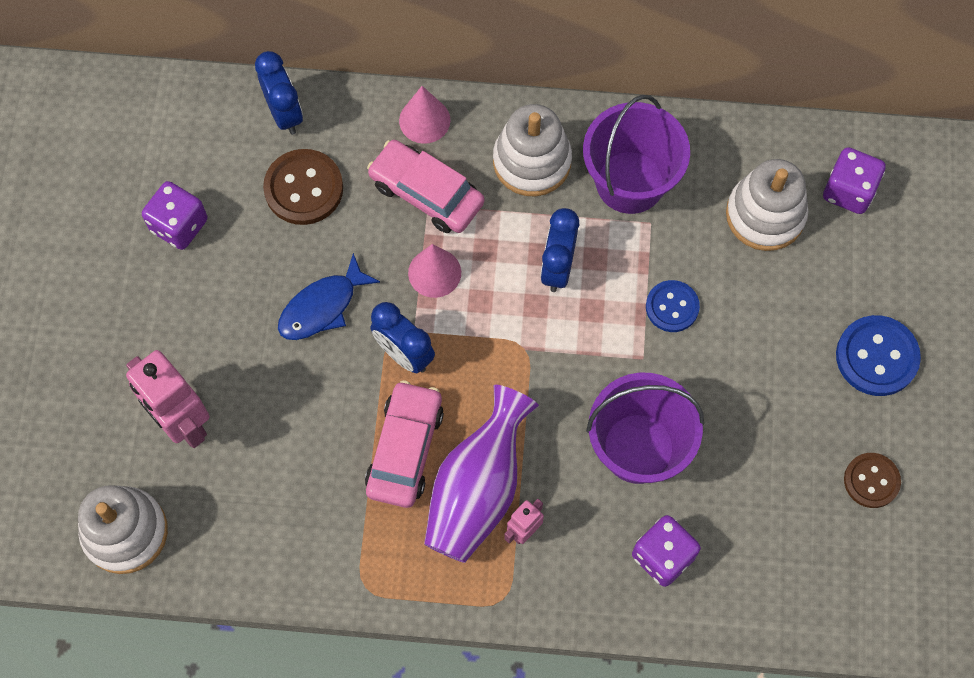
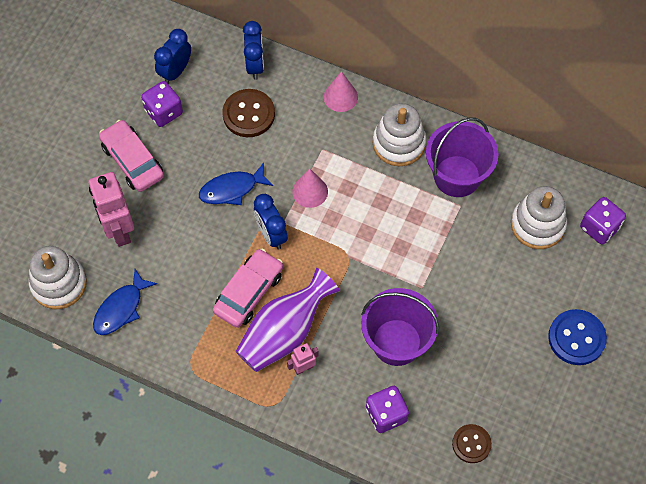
camera: 20 degrees right, 5 degrees down
(231, 537) = (121, 308): none -> blue fish
(426, 193) = (324, 141): pink car -> pink car (132, 161)
(557, 267) = (389, 214): blue clock -> blue clock (175, 71)
(672, 307) = (453, 262): blue button -> none
(871, 481) = (542, 415): brown button -> brown button (471, 444)

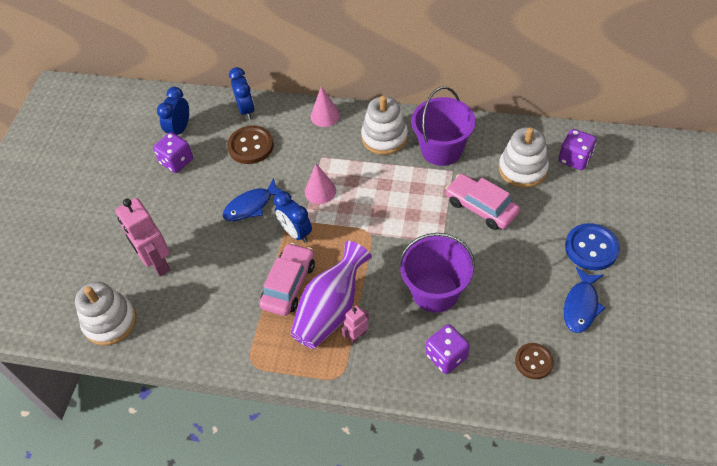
camera: 10 degrees left, 10 degrees down
(121, 308) = (173, 328): blue fish -> blue fish (581, 306)
(132, 161) = (157, 205): pink car -> pink car (481, 207)

